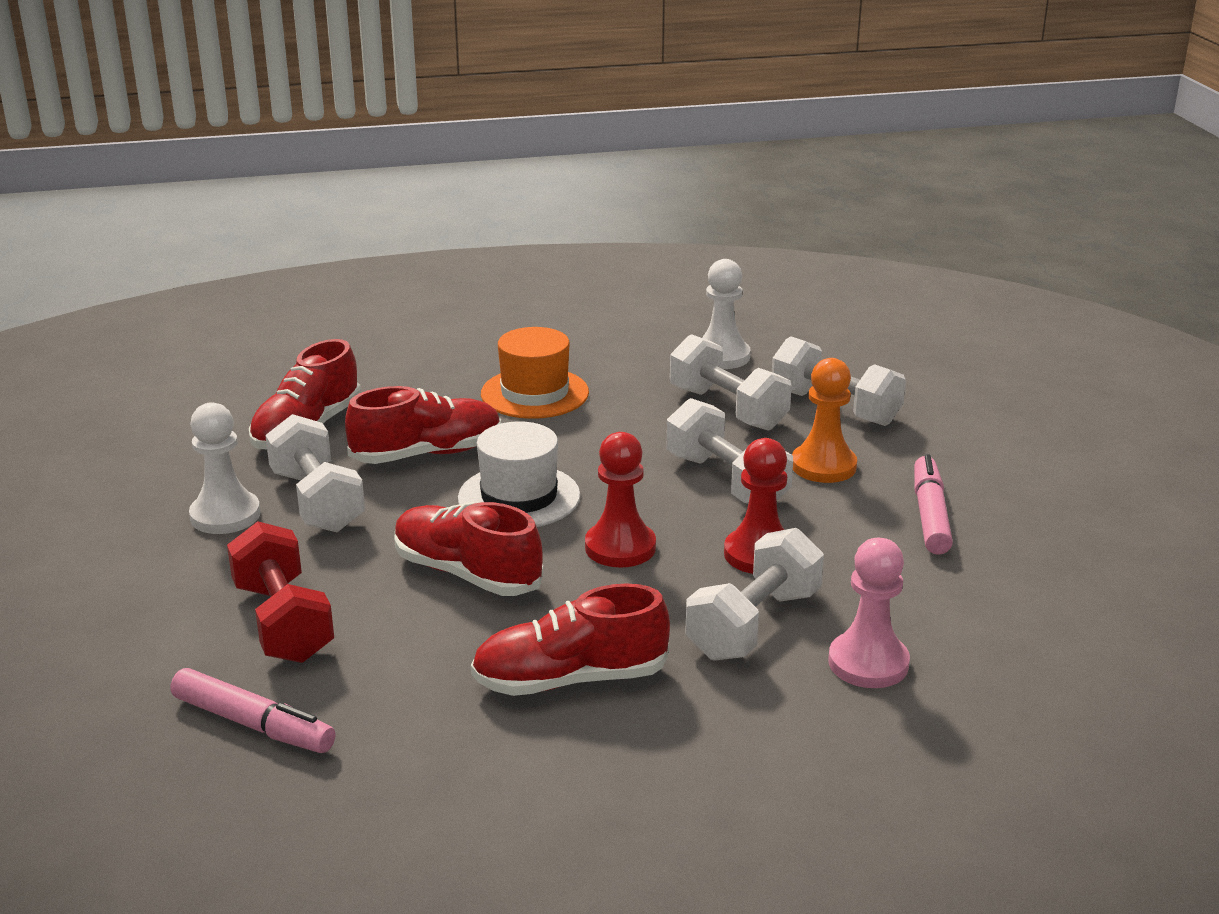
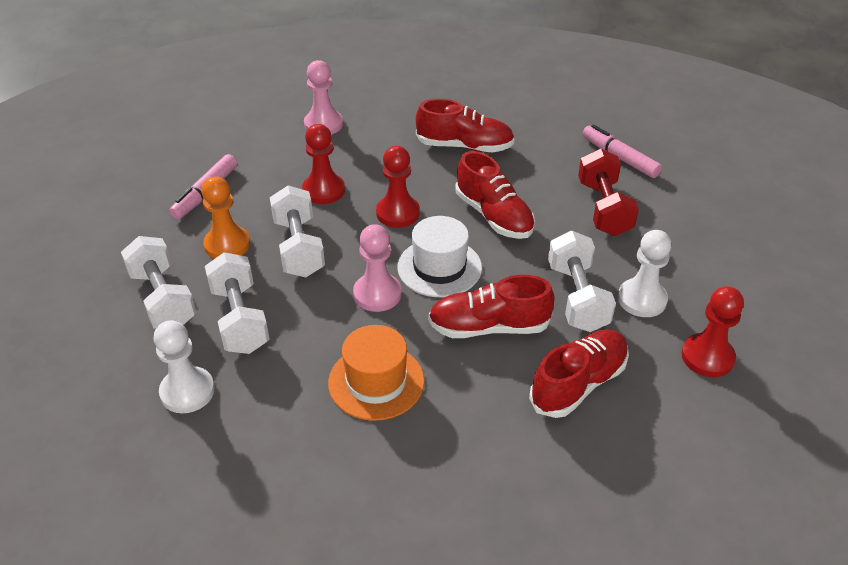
camera: 160 degrees left, 15 degrees up
(145, 476) = (707, 357): none -> red pawn
(584, 457) = (377, 294): none -> pink pawn
(753, 624) = (360, 153): white dumbbell -> none

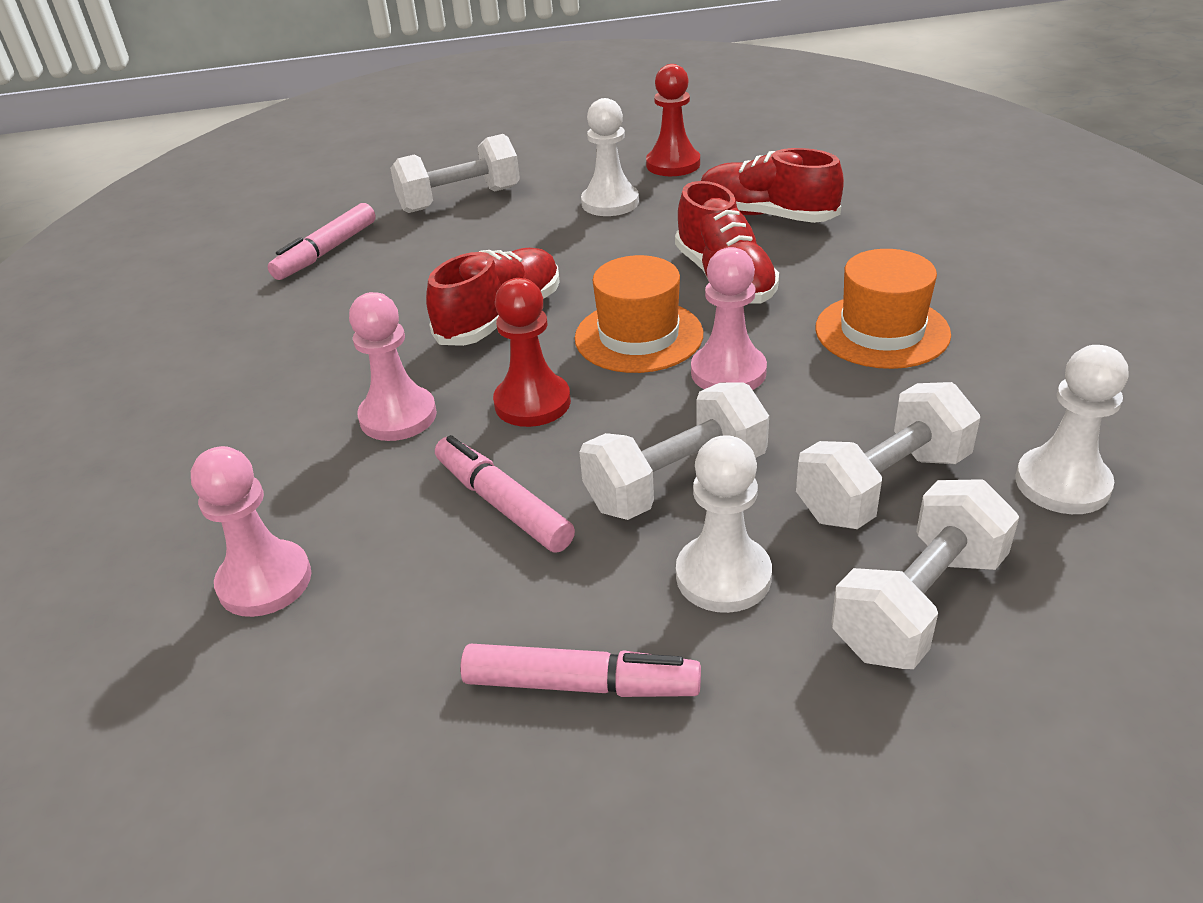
camera: 105 degrees left, 5 degrees down
(227, 245) = (723, 576): orange pawn -> white pawn
(323, 190) = (503, 504): red pawn -> pink marker
(415, 168) = (398, 416): none -> pink pawn
(439, 267) = (638, 336): white hat -> orange hat
(464, 146) = (320, 381): red shoe -> none
(577, 297) = (632, 236): white dumbbell -> white dumbbell (460, 200)
(604, 208) = (449, 246): red dumbbell -> none

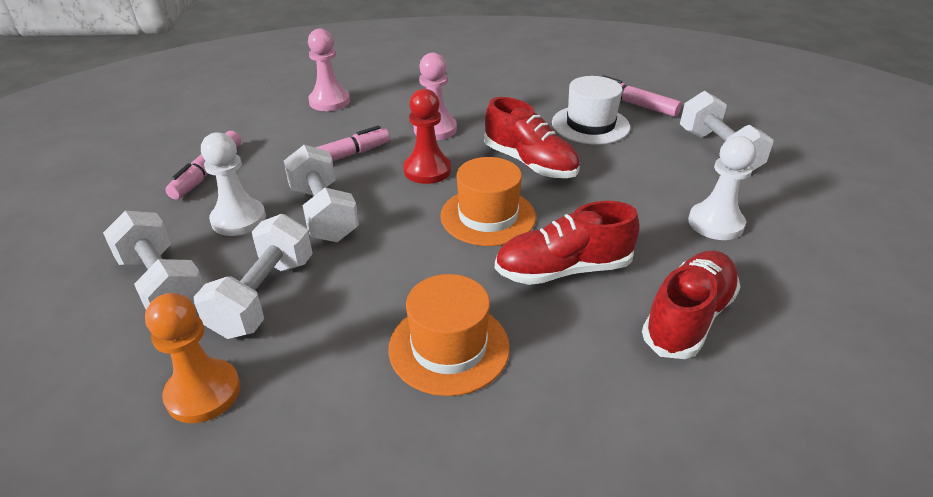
camera: 95 degrees right, 0 degrees up
(389, 281) = (590, 125): none -> white hat
(673, 164) = (812, 271): red pawn -> none
(728, 372) = (425, 250): pink pawn -> none
(883, 486) = (264, 296): white dumbbell -> white dumbbell turned 45 degrees clockwise
(1062, 484) = (203, 393): white pawn -> orange pawn

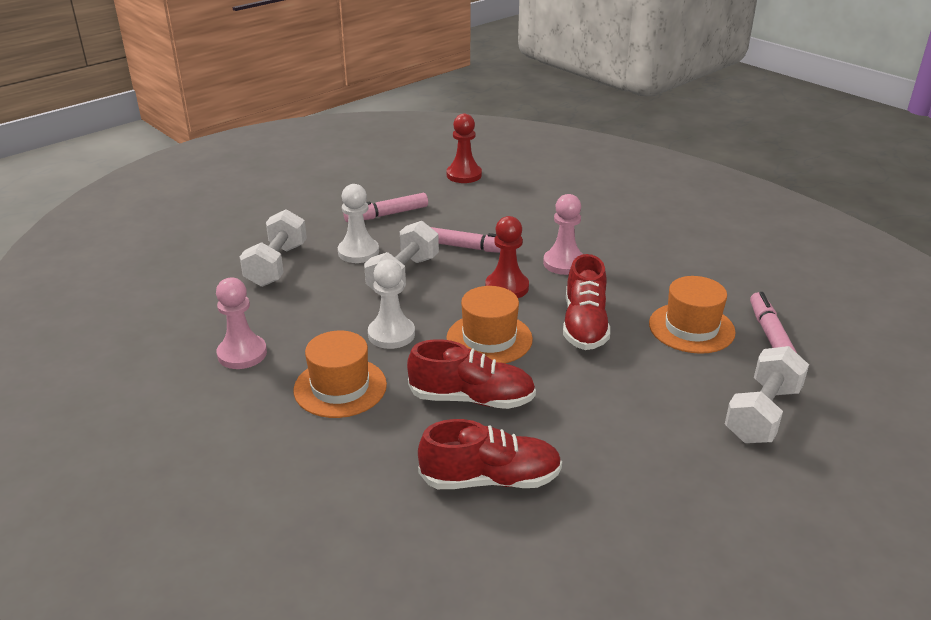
camera: 50 degrees right, 5 degrees down
(203, 393) = (219, 325): orange pawn -> none
(226, 105) = (464, 175): none -> red pawn
(264, 296) = (306, 300): white dumbbell -> none
(329, 101) = (529, 205): pink pawn -> pink pawn (242, 354)
(563, 270) = (472, 399): red shoe -> red shoe turned 150 degrees clockwise
(590, 125) = (691, 328): white hat -> orange hat
(715, 223) = (637, 452): white pawn -> white pawn (391, 334)

